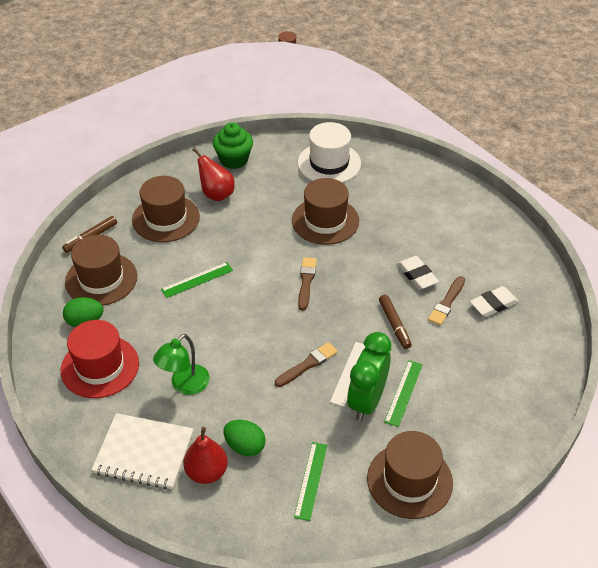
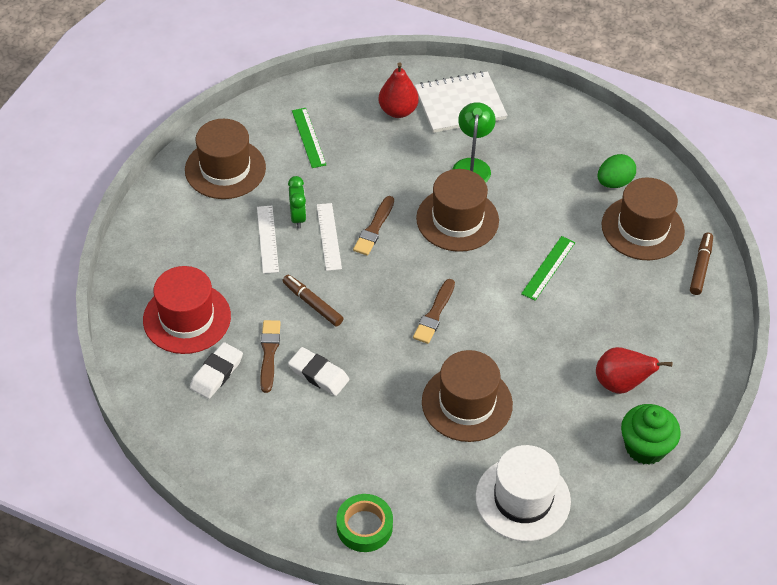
camera: 150 degrees right, 5 degrees up
(100, 367) = (560, 151): red hat -> red hat (187, 318)
(166, 218) = (647, 325): brown hat -> brown hat (457, 219)
(245, 446) = (381, 140): green egg -> none
(306, 282) = (434, 314): brown brush -> brown brush turned 45 degrees clockwise
(367, 401) = (298, 217): green clock -> green clock, size x0.55
(404, 393) = (267, 239): green ruler -> white ruler
(435, 184) = (364, 526): none -> green tape

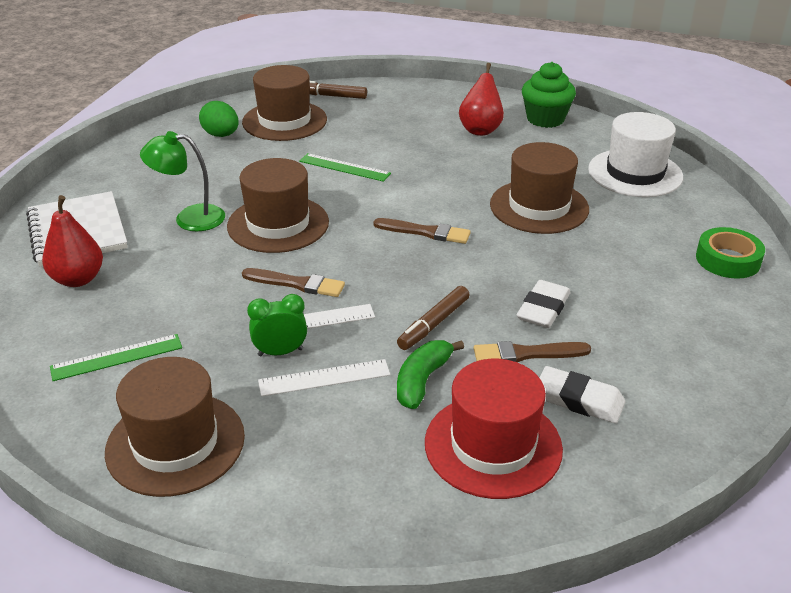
camera: 95 degrees left, 15 degrees down
(254, 290) = (422, 381): none -> green banana

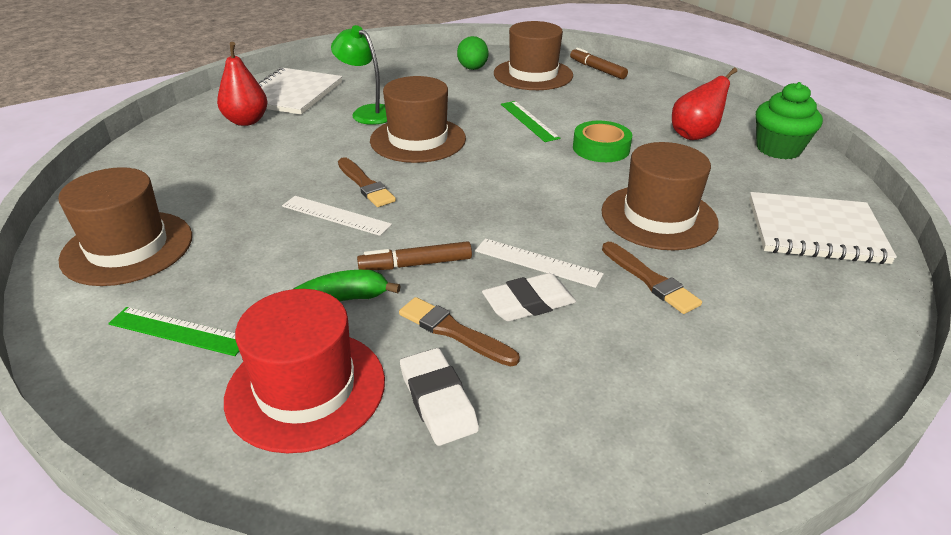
camera: 40 degrees right, 0 degrees up
(117, 357) = (188, 177): green ruler -> green ruler (178, 331)
(280, 352) = (280, 225): green clock -> none
(324, 378) = (277, 259): white ruler -> white ruler (537, 263)
(425, 232) = (520, 192): brown brush -> brown brush (650, 280)
(635, 173) = (815, 231): white hat -> white notebook
(727, 260) = (814, 364): green tape -> green tape (601, 148)

